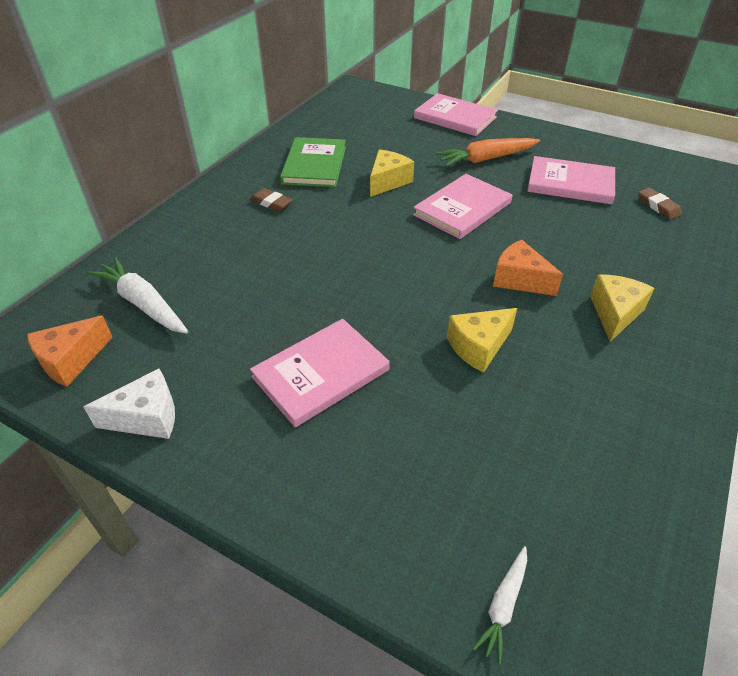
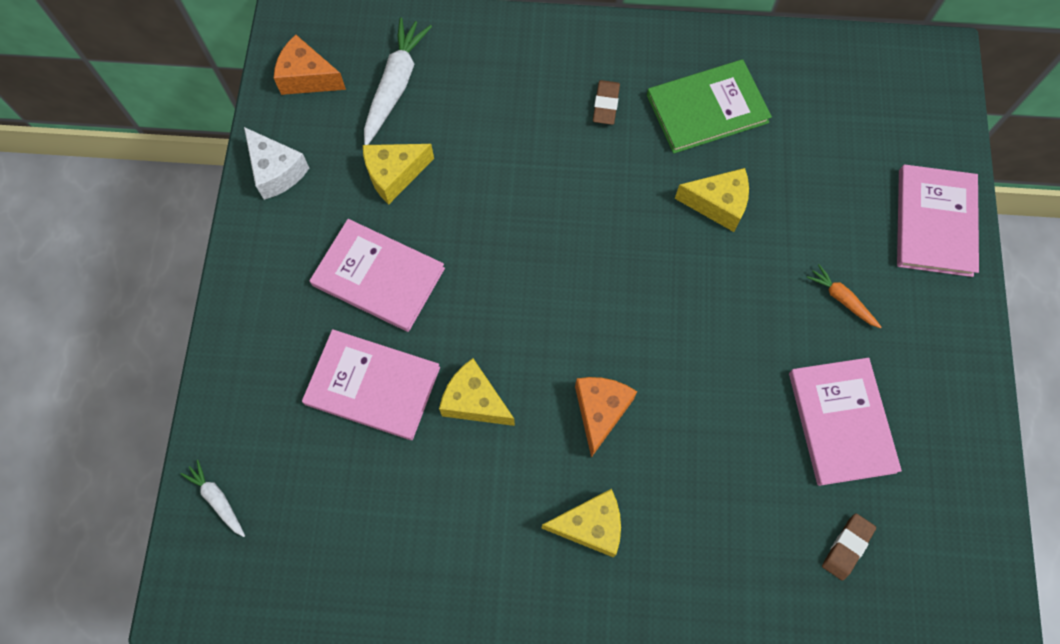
camera: 65 degrees right, 25 degrees up
(228, 331) = (394, 175): none -> yellow cheese
(462, 209) = (706, 308): pink book -> pink book (372, 386)
(486, 159) = (842, 299): orange carrot -> orange carrot, size x0.54
(503, 605) = (217, 499): white carrot -> white carrot turned 45 degrees clockwise

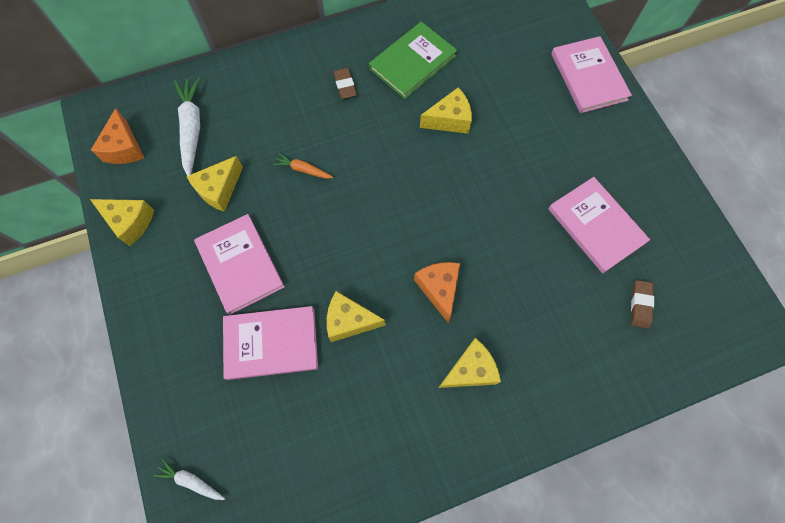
camera: 25 degrees left, 0 degrees up
(276, 171) = (130, 222): white cheese -> yellow cheese
(307, 77) = (124, 148): orange cheese -> orange cheese turned 90 degrees counterclockwise
(378, 277) = (240, 264): pink book -> pink book turned 60 degrees clockwise
(842, 299) = (557, 147): orange carrot -> orange carrot (303, 170)

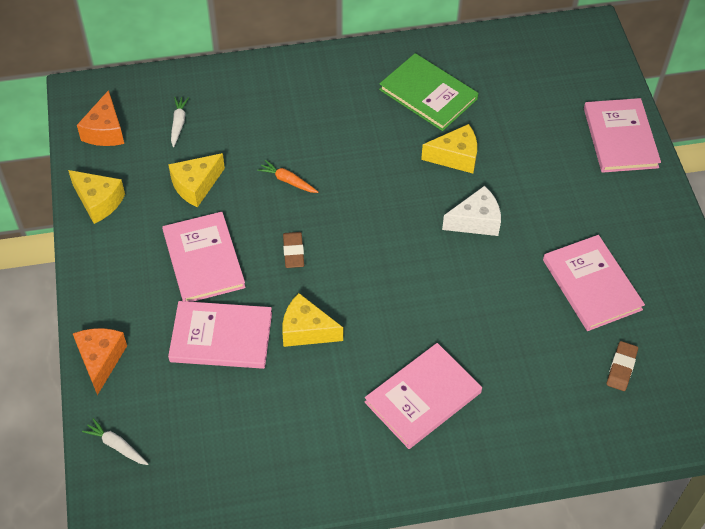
camera: 10 degrees right, 15 degrees down
(192, 129) = (178, 123): white carrot -> white carrot, size x0.54
(345, 85) = (349, 106): brown eraser -> brown eraser (293, 252)
(413, 62) = (428, 94): green book -> green book turned 75 degrees clockwise
(439, 289) = (407, 316): orange cheese -> orange cheese (101, 360)
(470, 370) = (423, 397): yellow cheese -> pink book
(481, 181) = (476, 221): none -> white cheese

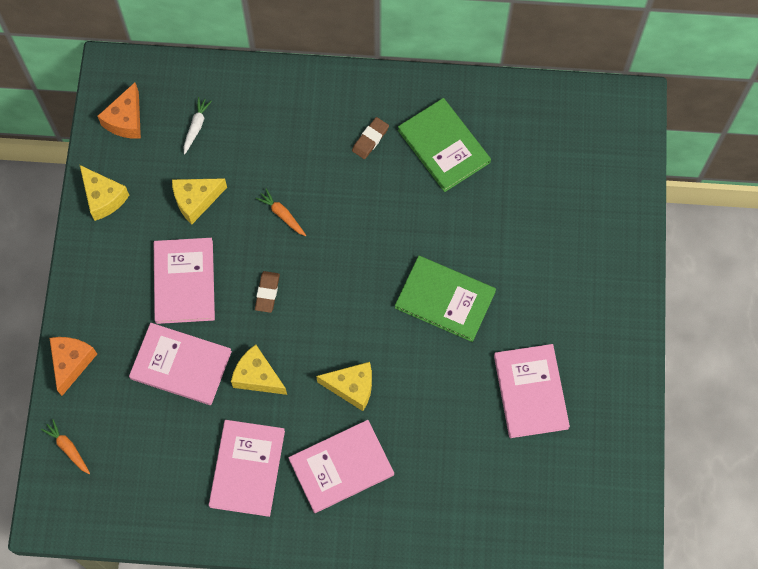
camera: 15 degrees right, 15 degrees up
(116, 445) = (68, 448): white carrot -> orange carrot
(455, 157) = (448, 224): yellow cheese -> yellow cheese (352, 387)
(476, 221) = (445, 299): white cheese -> green book
(620, 137) = (615, 239): pink book -> pink book (247, 468)
(621, 368) = (527, 482): brown eraser -> brown eraser (370, 139)

